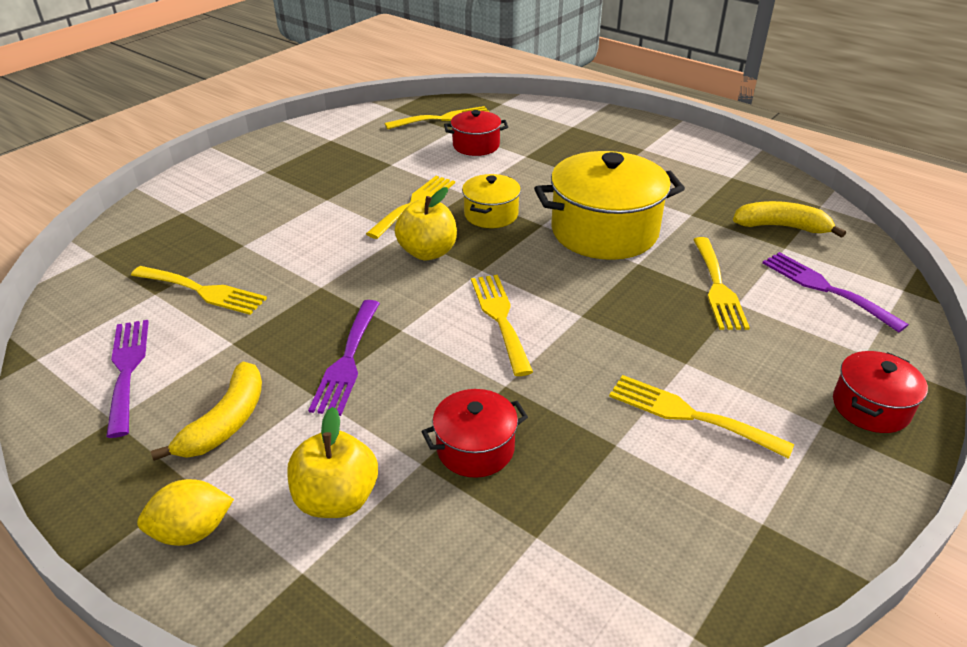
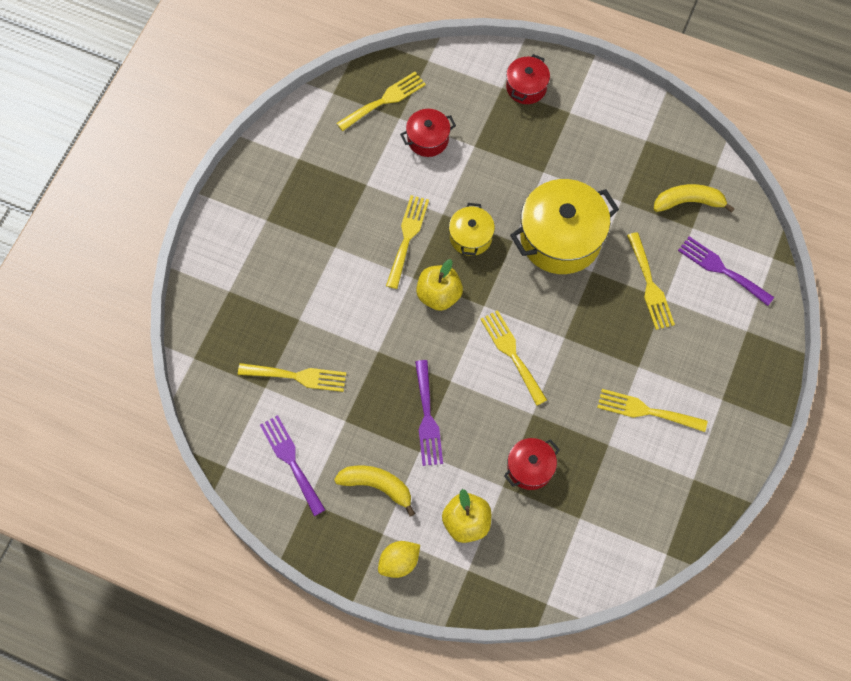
camera: 15 degrees left, 30 degrees up
(226, 422) = (377, 486): yellow banana -> yellow banana turned 75 degrees counterclockwise
(870, 407) = (749, 378): red pot -> red pot (526, 87)

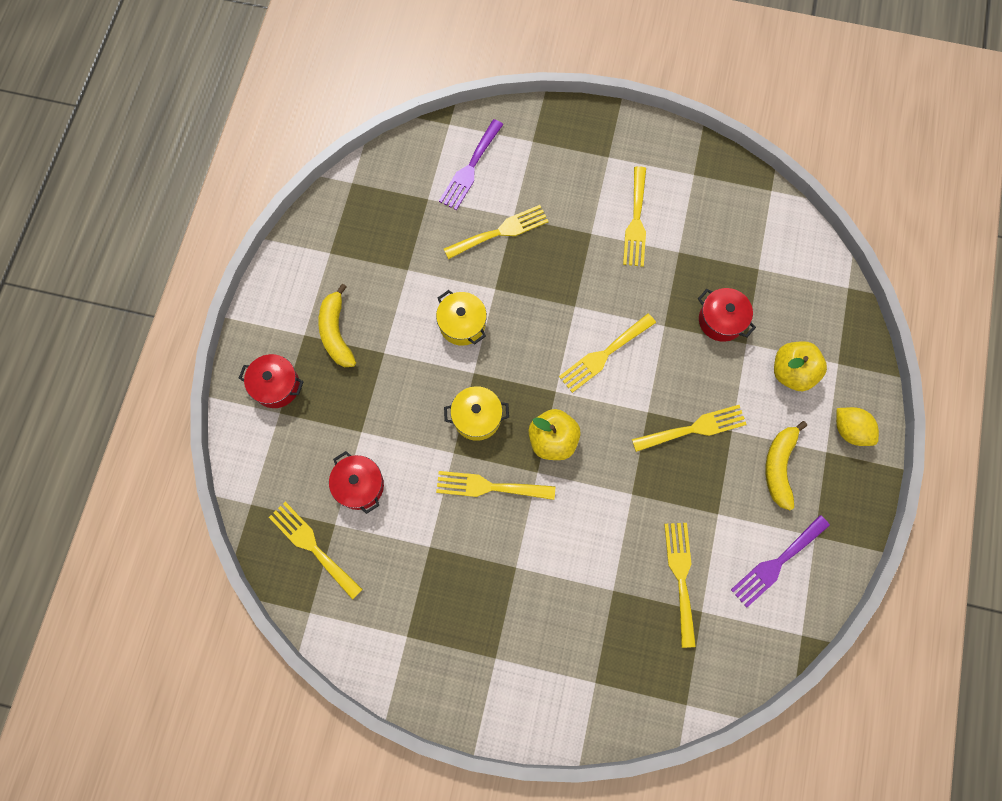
camera: 100 degrees left, 5 degrees up
(427, 418) = (694, 428): purple fork -> yellow fork
(560, 238) = (462, 324): yellow pot -> yellow pot, size x0.52
(688, 202) = (398, 205): yellow banana -> yellow banana (336, 332)

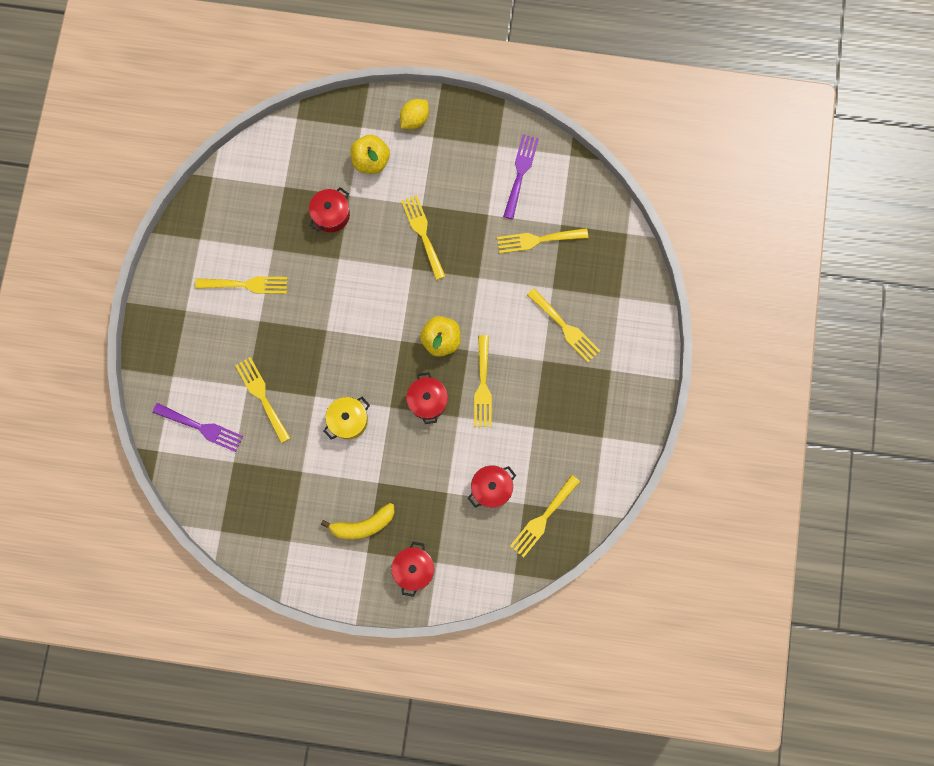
camera: 95 degrees left, 5 degrees up
(477, 417) = (427, 401): yellow pot -> red pot
(604, 355) = (367, 304): yellow fork -> yellow fork (565, 328)
(776, 563) = (520, 172): purple fork -> purple fork turned 120 degrees counterclockwise
(779, 466) = (447, 171): yellow banana -> none

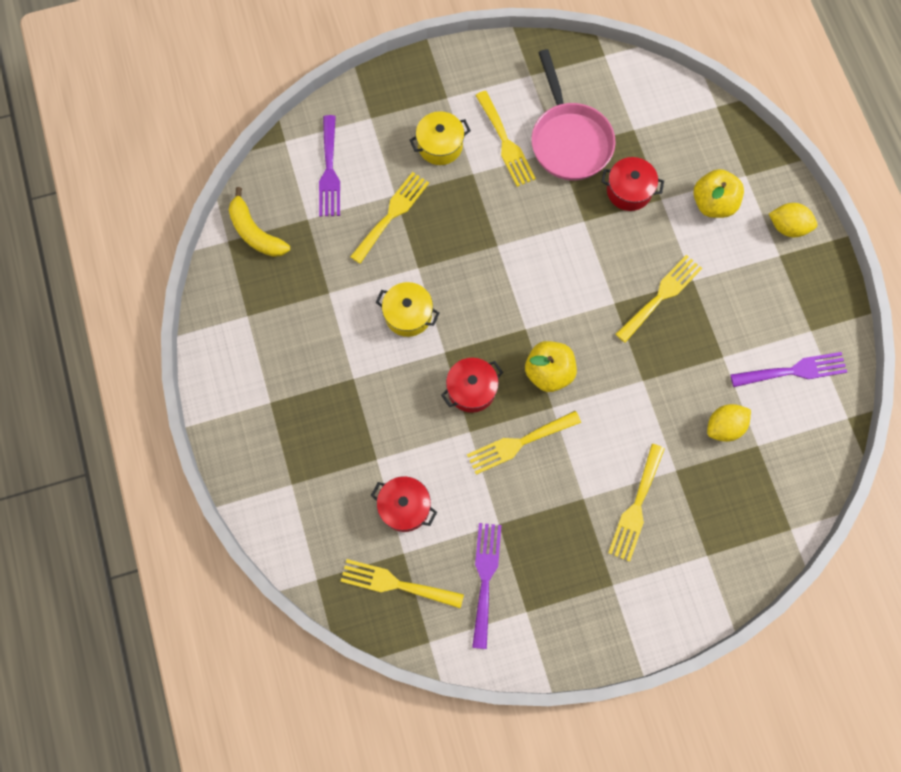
camera: 65 degrees right, 5 degrees down
(223, 334) = (440, 145): none -> yellow pot
(268, 237) = (569, 140): none -> pink pan
(363, 525) = (299, 384): yellow banana -> yellow banana (255, 232)
(414, 569) = (273, 462): red pot -> none
(537, 240) = (724, 426): yellow fork -> yellow lemon
(567, 454) = (485, 578): none -> purple fork

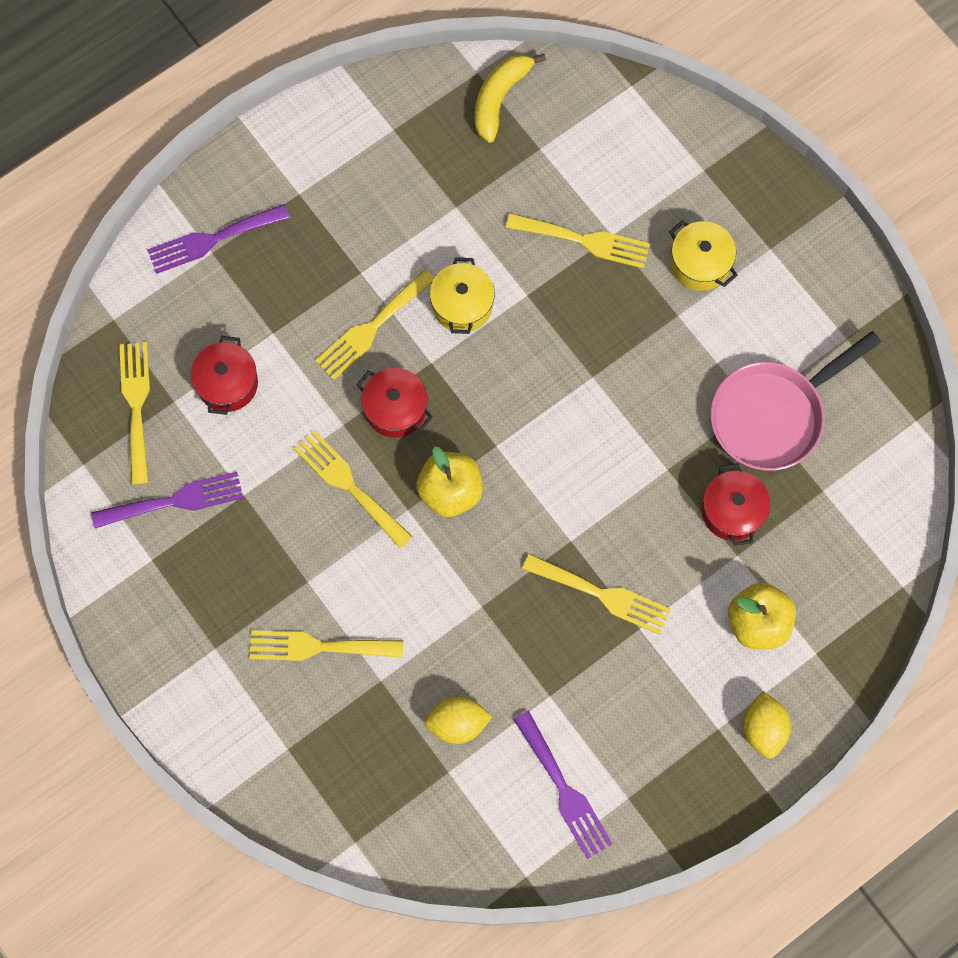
camera: 70 degrees right, 0 degrees up
(329, 171) = (611, 150): purple fork -> purple fork (212, 240)
(505, 143) = (736, 340): yellow fork -> yellow fork (371, 328)
(724, 426) = (457, 723): yellow lemon -> yellow lemon turned 45 degrees counterclockwise

